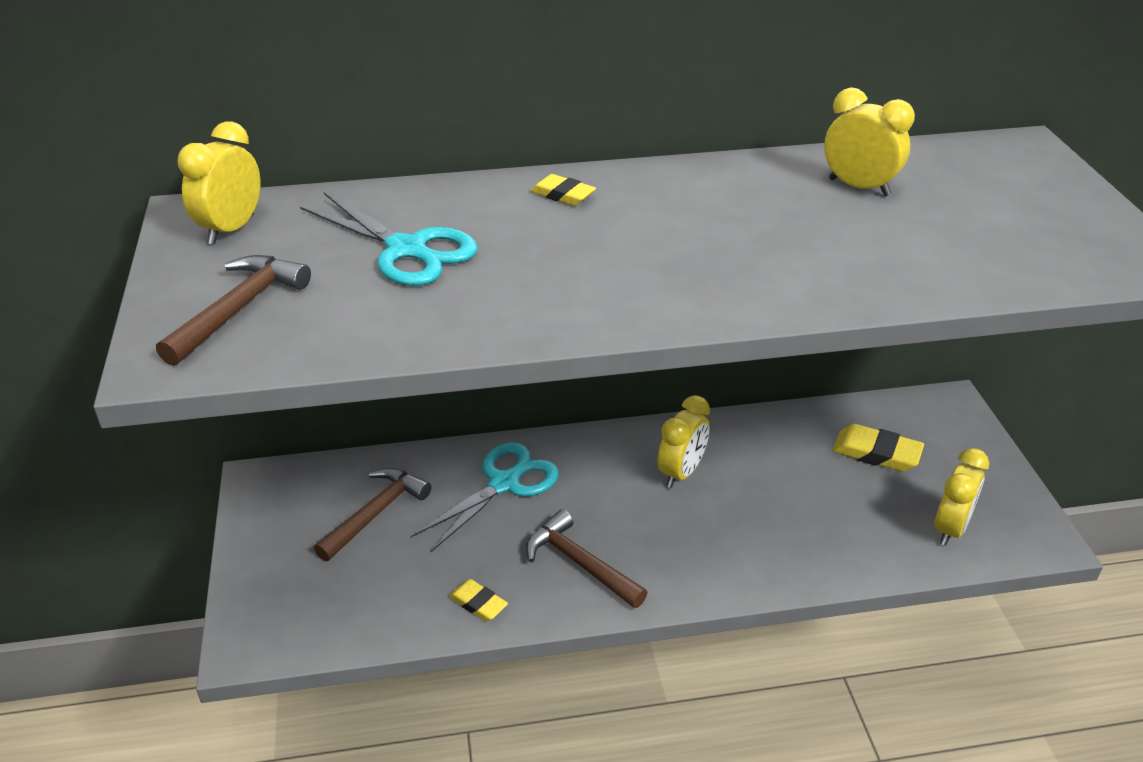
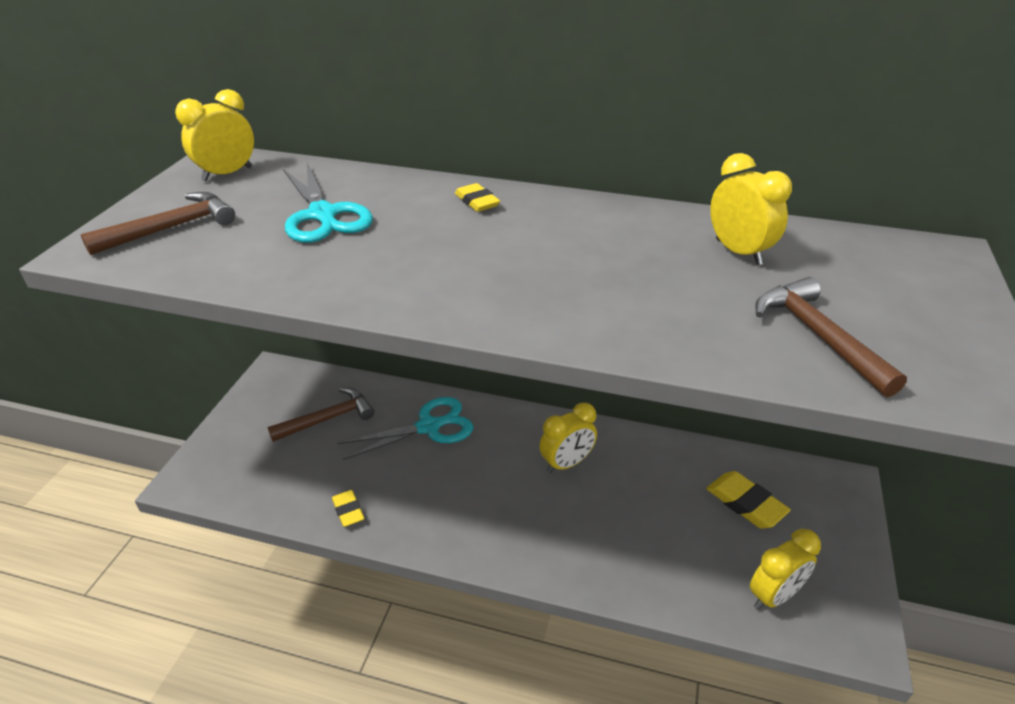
camera: 25 degrees right, 0 degrees up
(579, 563) = (440, 507): brown hammer -> brown hammer (817, 336)

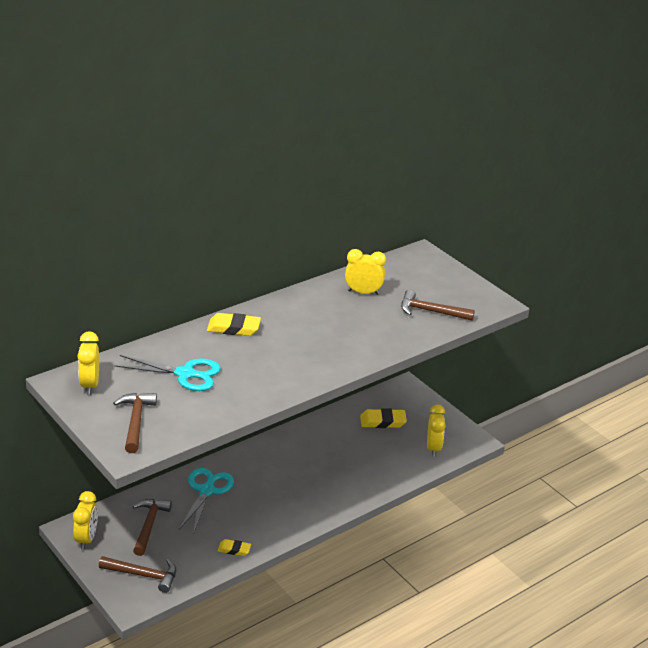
camera: 55 degrees left, 5 degrees down
(241, 462) = (143, 575): none -> brown hammer
(477, 201) = (233, 328): yellow eraser -> yellow eraser, size x1.61
(566, 463) = (293, 459): yellow clock -> yellow clock (86, 539)

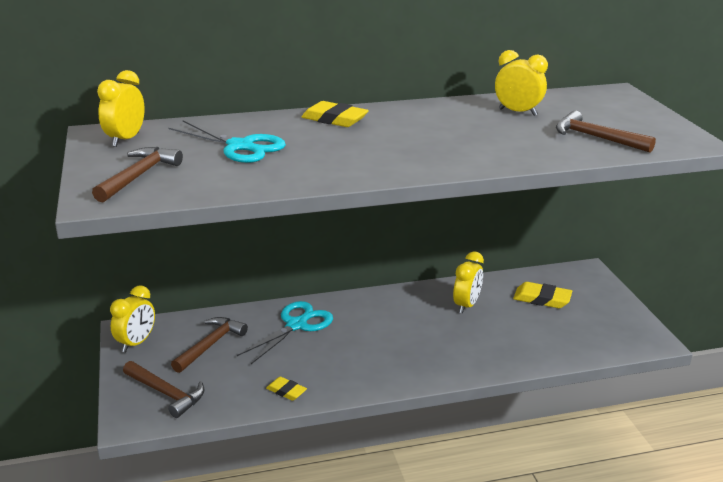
camera: 25 degrees right, 5 degrees down
(433, 448) = (593, 337): yellow clock -> yellow clock (466, 305)

